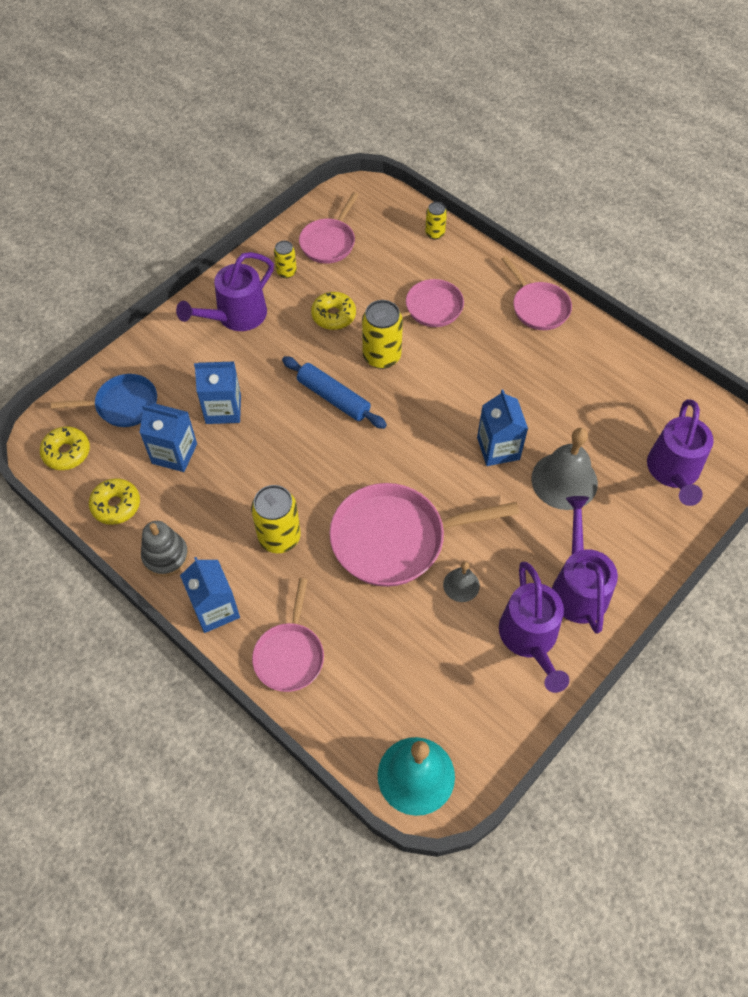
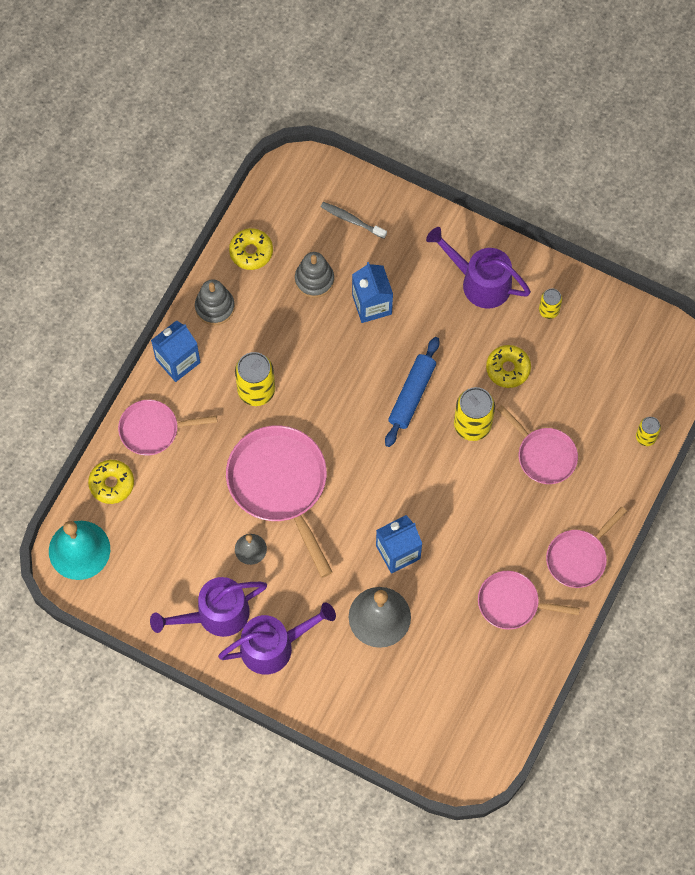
camera: 75 degrees right, 10 degrees up
(67, 452) = (291, 194): yellow donut -> yellow donut (112, 484)
(123, 405) = (352, 220): blue pan -> grey toothbrush
(174, 453) = (314, 280): blue carton -> grey stacking toy
(329, 242) = (600, 339): pink pan -> pink pan (512, 603)
(674, 472) = (416, 714): purple watering can -> none

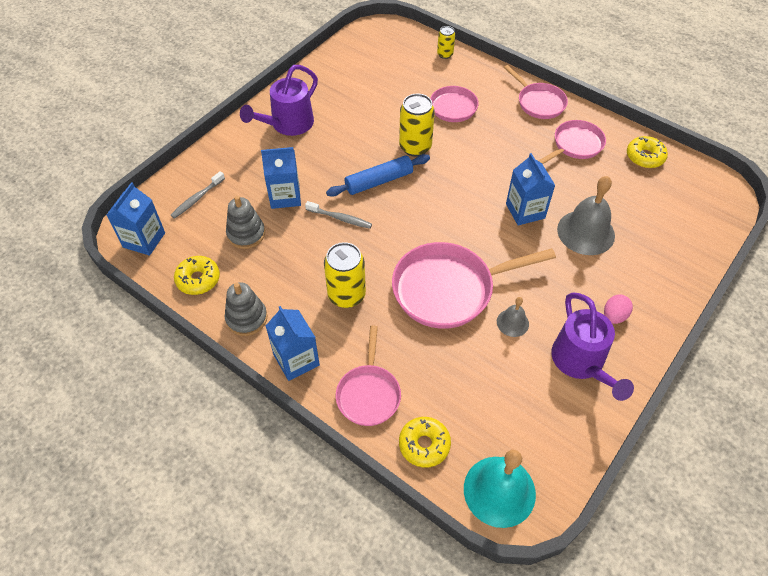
camera: 80 degrees left, 15 degrees down
(274, 646) = (614, 316): purple watering can -> pink egg
(289, 188) = (144, 240): none -> blue carton
(352, 365) = (340, 218): none -> grey toothbrush
(412, 395) = (379, 181): blue rolling pin -> blue rolling pin turned 60 degrees counterclockwise
(508, 369) = (370, 119): yellow donut -> yellow donut (645, 157)
(512, 603) = (575, 145): pink pan -> pink pan turned 150 degrees counterclockwise
(548, 310) = (326, 89): yellow can -> none

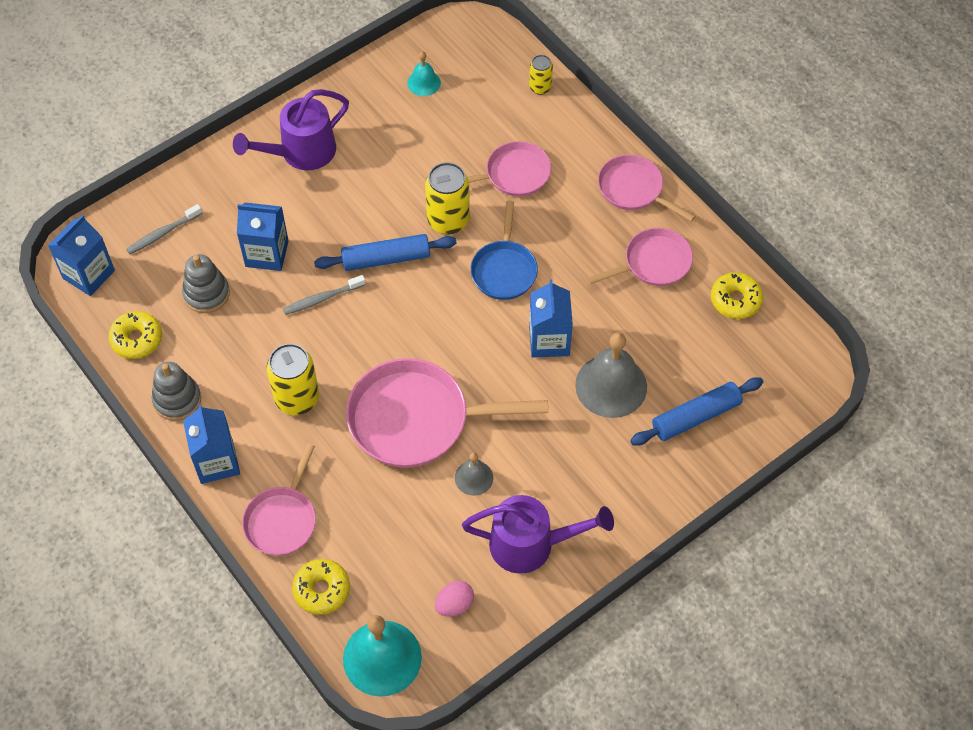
camera: 15 degrees right, 5 degrees up
(340, 218) = (322, 298): grey toothbrush -> grey toothbrush turned 120 degrees clockwise
(362, 66) = (424, 83): none -> turquoise bell
(470, 171) = (504, 270): none -> blue pan
(539, 102) = (633, 189): pink pan -> pink pan turned 150 degrees clockwise
(581, 363) = (531, 544): purple watering can -> purple watering can turned 90 degrees counterclockwise
(614, 316) = (595, 498): pink egg -> pink egg (454, 604)
(658, 240) = (696, 416): none -> blue rolling pin

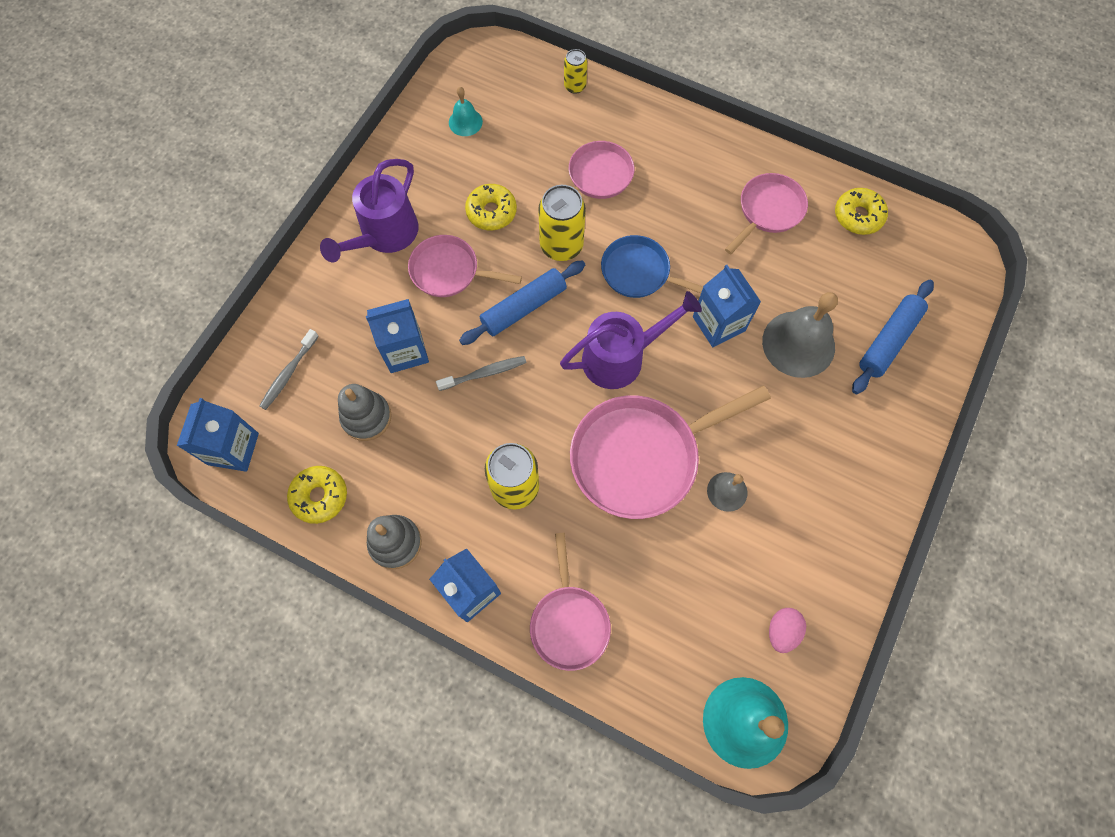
camera: 25 degrees left, 10 degrees up
(322, 298) = (484, 373): grey toothbrush -> grey toothbrush turned 150 degrees counterclockwise
(322, 590) = (648, 678): yellow donut -> yellow donut (491, 212)
(504, 270) = (639, 273): blue pan -> blue pan turned 135 degrees clockwise
(531, 544) = (817, 534): purple watering can -> purple watering can (621, 357)
(633, 189) = (711, 149): pink pan -> pink pan (449, 271)

